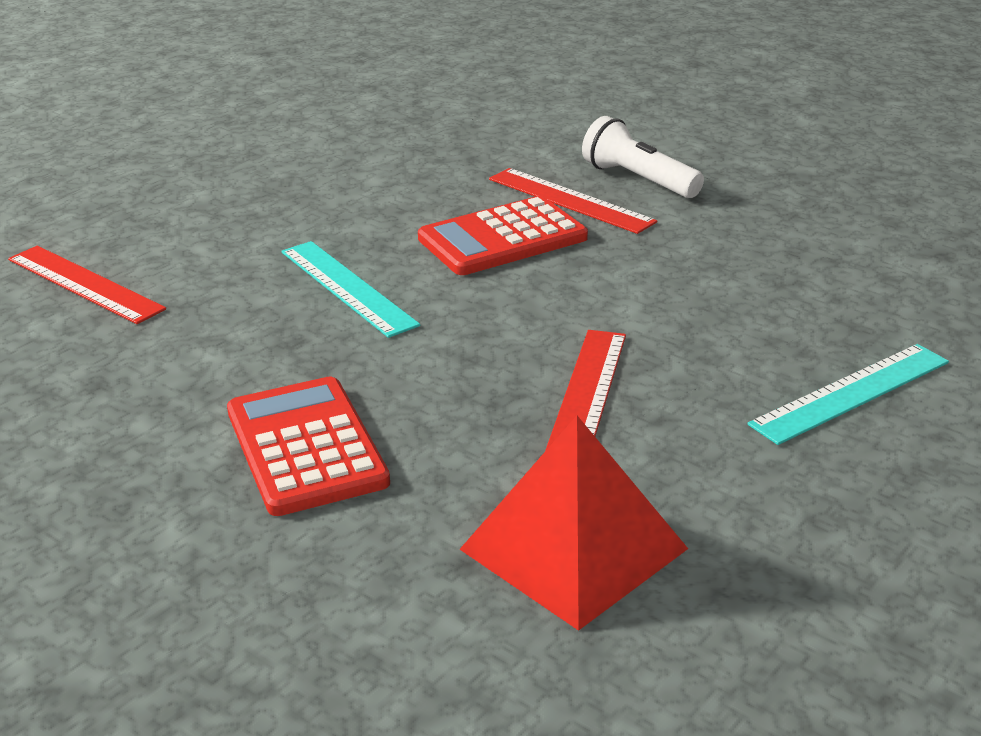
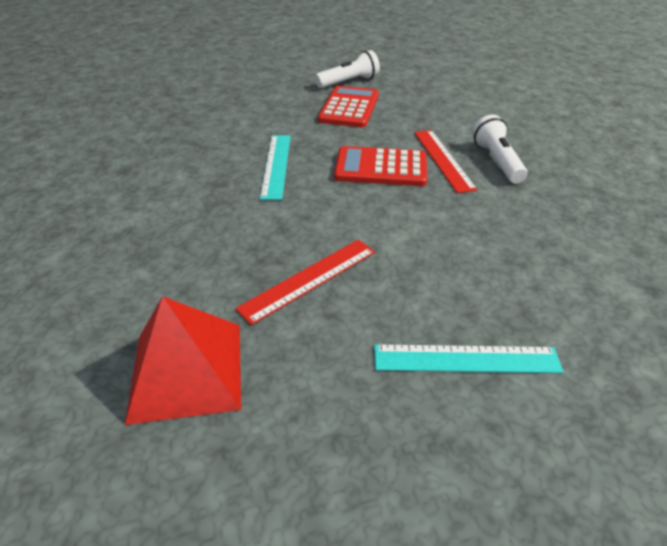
camera: 35 degrees right, 10 degrees up
(85, 284) = (180, 121): red ruler -> none
(294, 139) = (349, 82): none -> white flashlight
(306, 447) = (154, 241): red calculator -> red calculator (349, 108)

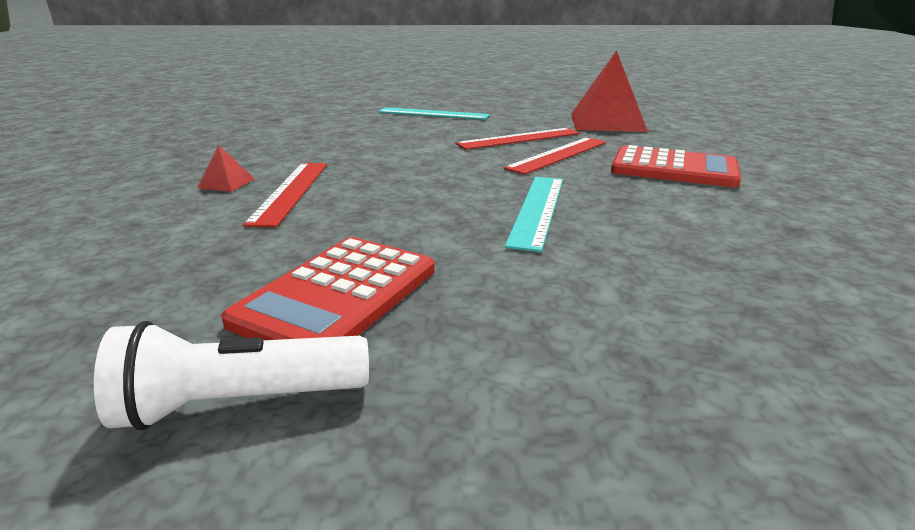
camera: 165 degrees left, 15 degrees down
(263, 244) = (558, 155): none -> red ruler
(381, 168) = (387, 192): red calculator -> red calculator (673, 169)
(496, 161) = (226, 183): white flashlight -> red pyramid

